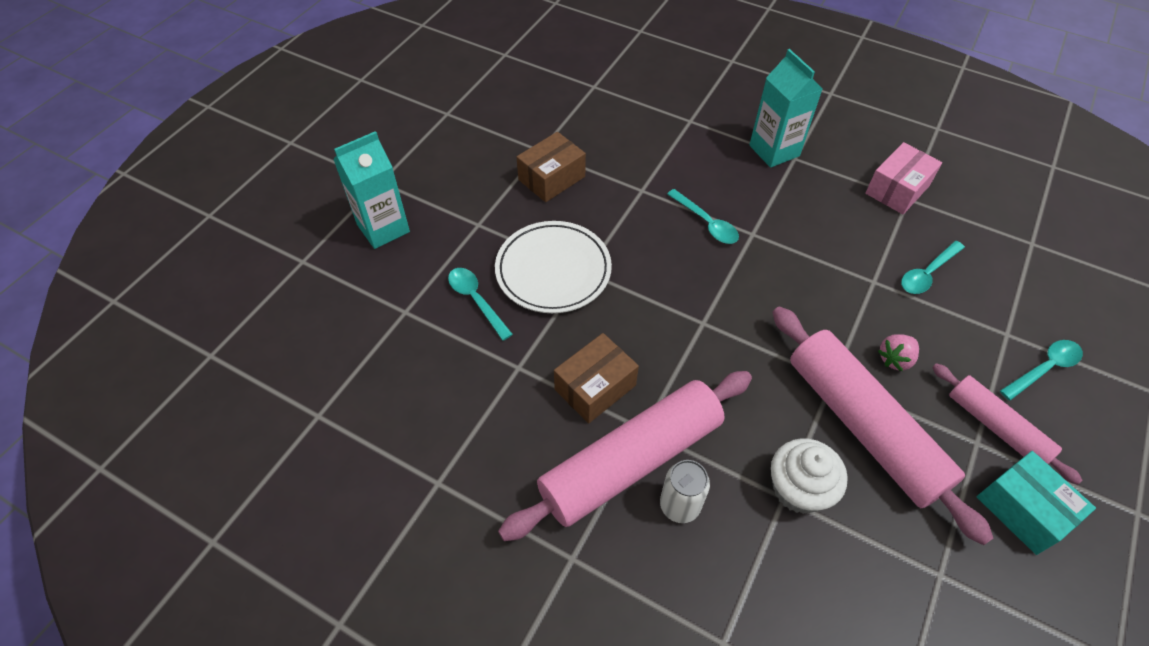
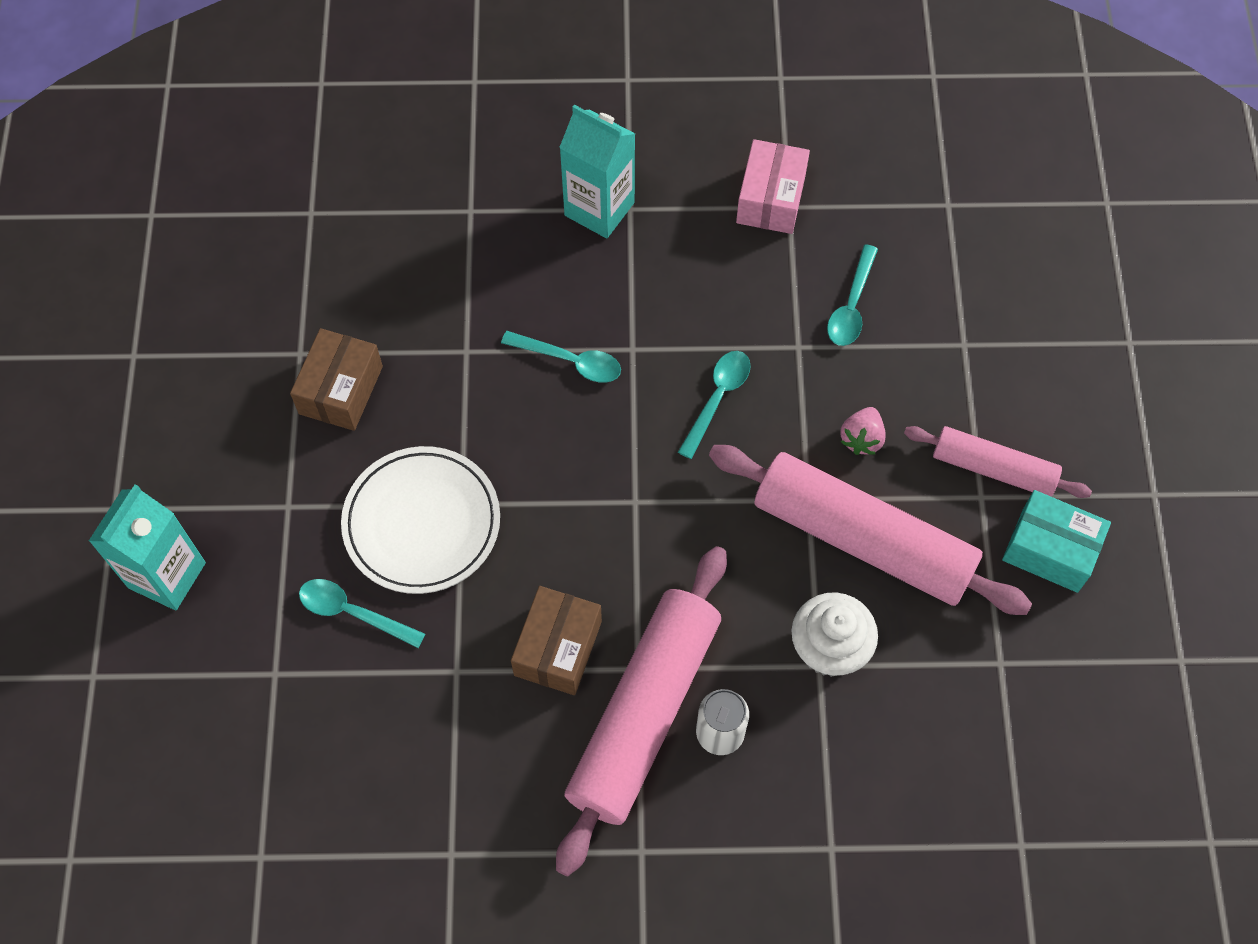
camera: 30 degrees left, 10 degrees up
(1044, 368) = (1015, 370): turquoise spoon -> turquoise spoon (717, 398)

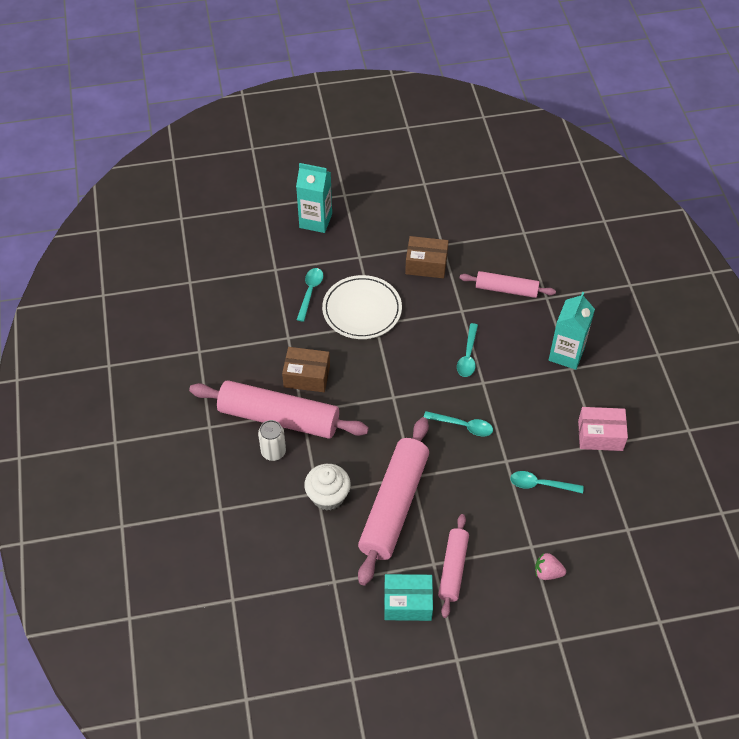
camera: 80 degrees right, 10 degrees down
(436, 269) = (506, 289): none -> pink rolling pin
(861, 439) = (455, 499): pink strawberry -> pink strawberry (547, 572)
(1050, 550) = (407, 603): turquoise box -> turquoise box turned 75 degrees clockwise

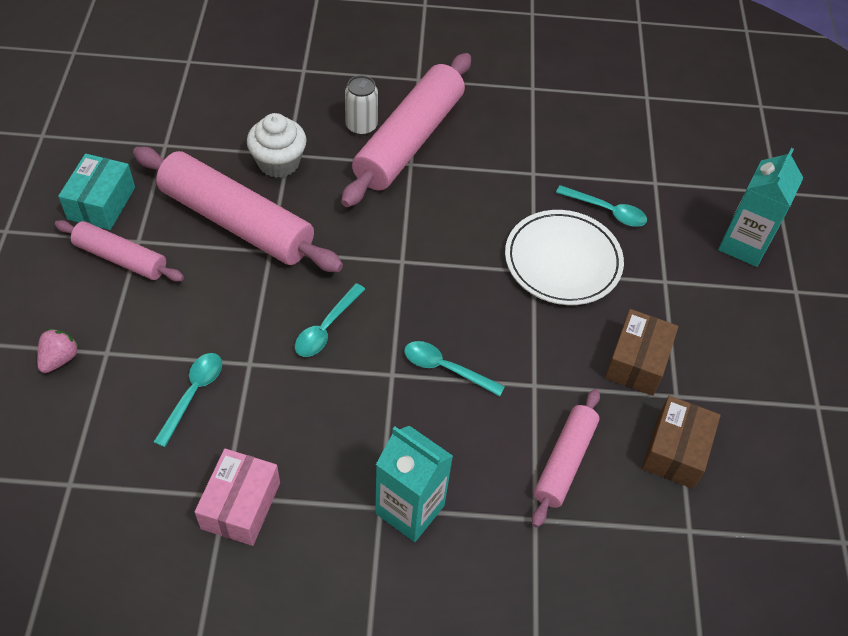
camera: 100 degrees right, 0 degrees up
(307, 376) = (464, 179): brown box -> brown box (675, 451)

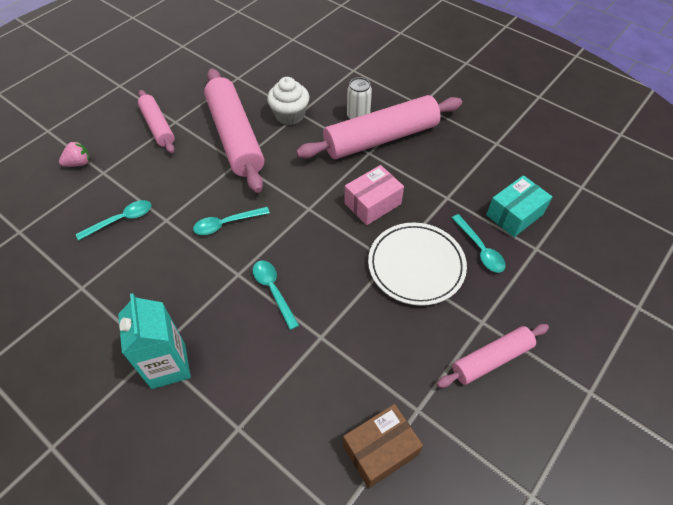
camera: 40 degrees right, 0 degrees up
(101, 203) = (176, 93): turquoise box -> turquoise box (514, 214)
(241, 505) = (83, 299): pink box -> pink box (372, 203)
(564, 461) = (293, 402): pink rolling pin -> pink rolling pin (491, 359)
(637, 362) = (408, 366): brown box -> none
(743, 245) = (573, 331): turquoise carton -> none

